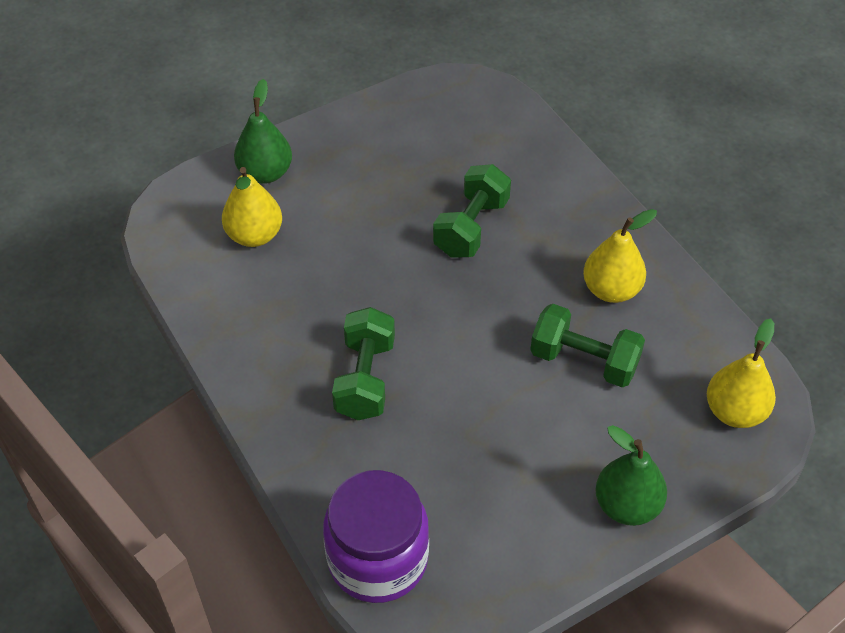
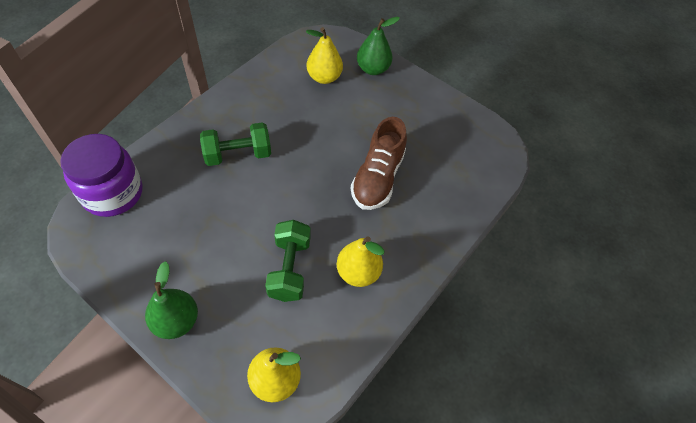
camera: 65 degrees right, 5 degrees up
(471, 227) = (377, 178): green dumbbell -> brown shoe

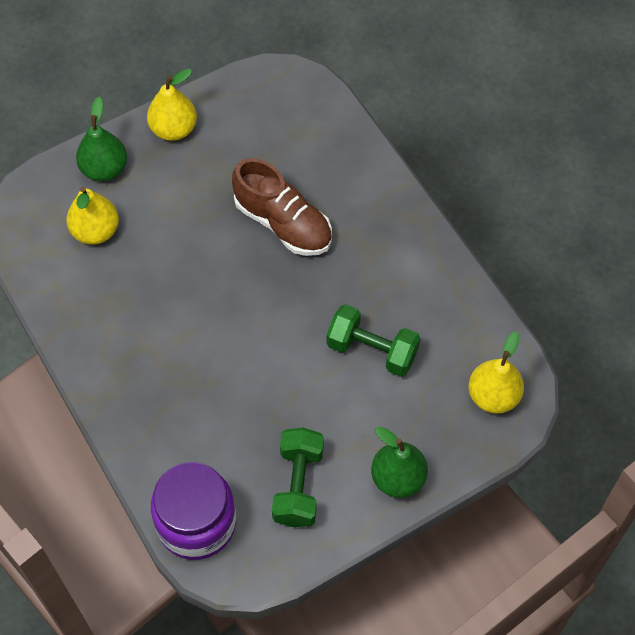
camera: 65 degrees left, 5 degrees up
(238, 154) = (189, 366): green dumbbell -> green dumbbell (298, 485)
(358, 272) = (400, 283): yellow pear -> yellow pear (174, 129)

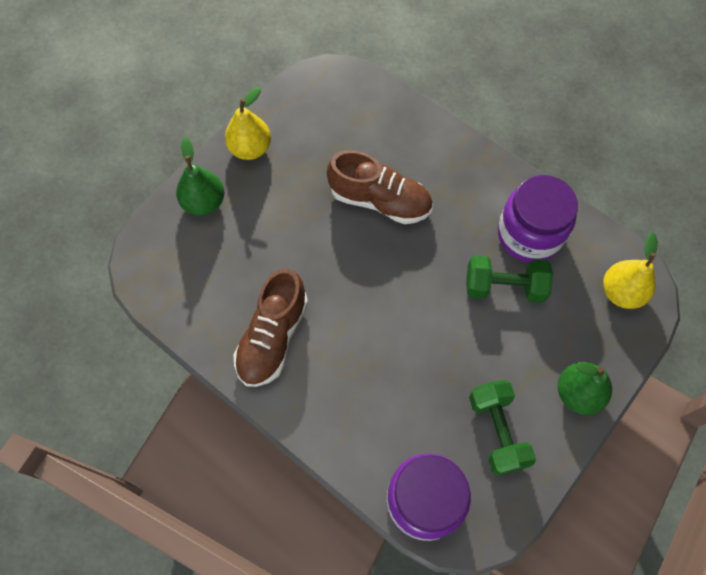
camera: 20 degrees left, 5 degrees up
(95, 231) = (219, 260): yellow pear -> none
(116, 322) = (273, 337): none -> brown shoe
(423, 307) = (529, 234): none -> purple jar

